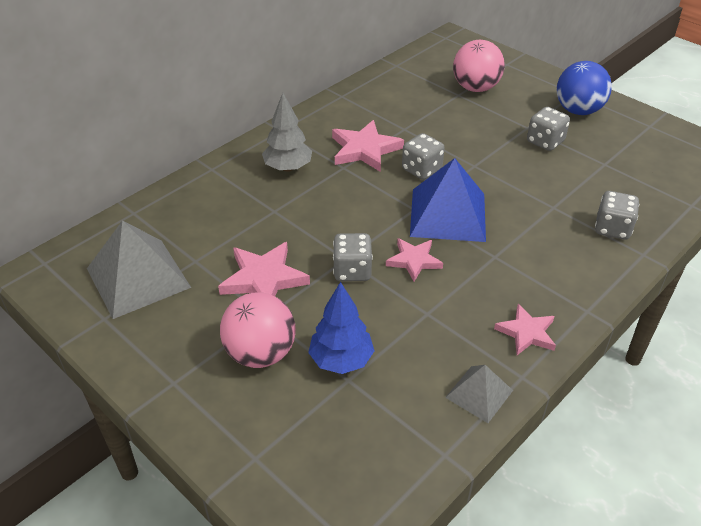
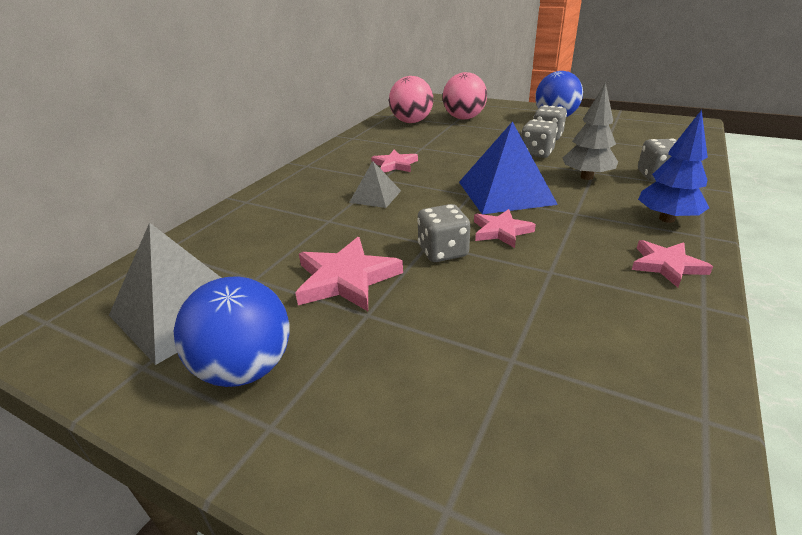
camera: 15 degrees left, 10 degrees down
(169, 338) = (246, 368): none -> blue ball
(261, 353) = (381, 357): pink ball -> pink ball (411, 122)
(288, 168) = (327, 187): grey tree -> grey tree (586, 177)
(341, 360) = (489, 339): blue tree -> blue tree (666, 219)
(364, 149) = (395, 165): pink star -> pink star, size x0.65
(421, 169) = (457, 168): grey dice -> grey dice (536, 153)
(479, 393) = (677, 335): grey pyramid -> grey pyramid (375, 196)

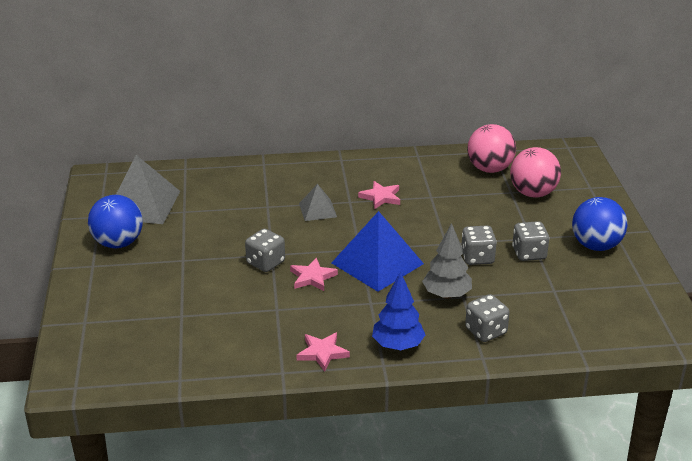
camera: 55 degrees right, 0 degrees up
(346, 279) = (208, 240): pink star -> none

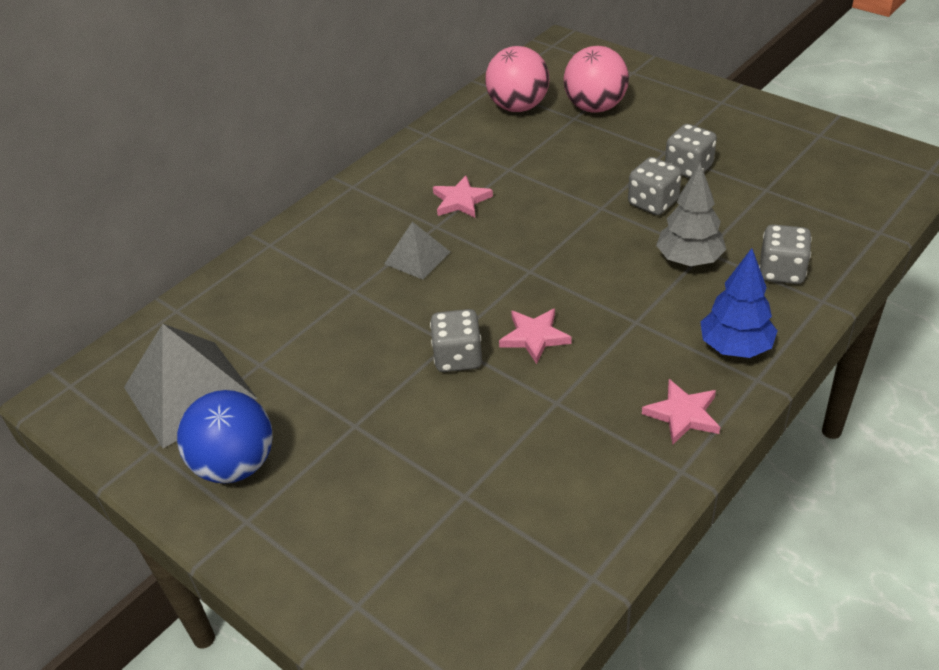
camera: 40 degrees left, 10 degrees up
(377, 263) = (573, 274): blue pyramid -> none
(596, 246) = (727, 124): blue ball -> none

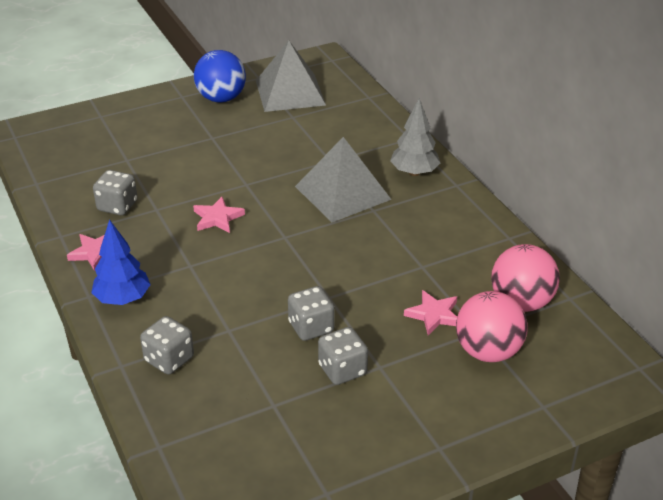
camera: 110 degrees right, 5 degrees down
(417, 257) = (342, 193): grey pyramid -> grey pyramid, size x1.87
(458, 357) = (229, 184): grey dice -> grey dice (117, 206)
(461, 201) = (395, 229): pink star -> pink star (434, 315)
(689, 260) = (226, 317): grey tree -> grey tree (414, 172)

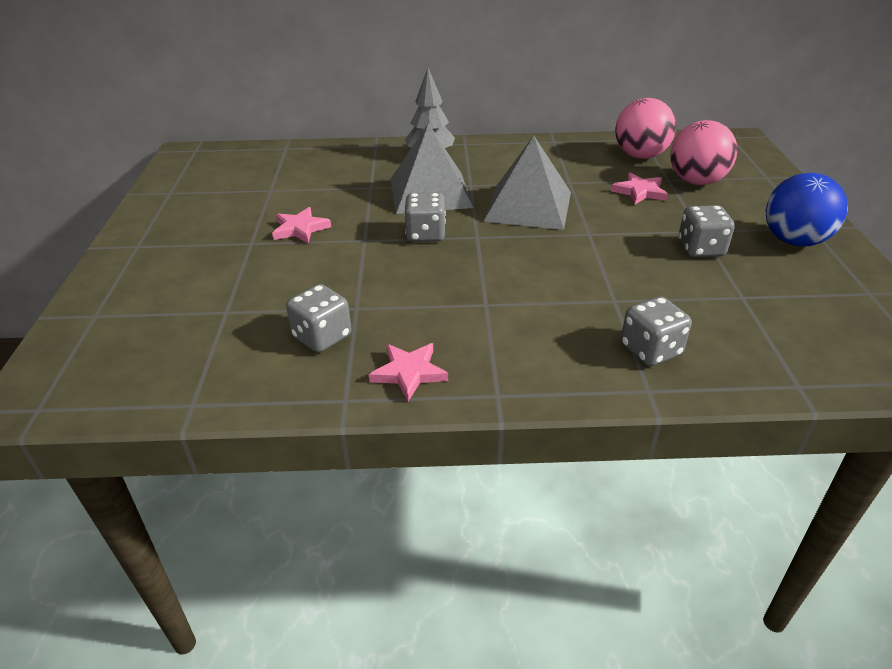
camera: 65 degrees left, 0 degrees up
(123, 299) = (521, 366): blue tree -> none
(217, 218) = (411, 269): pink star -> pink star (300, 229)
(221, 98) = (179, 221): blue ball -> blue ball (794, 241)
(290, 92) = (224, 182): grey pyramid -> grey pyramid (528, 206)
(311, 327) = (631, 252): grey dice -> grey dice (425, 234)

